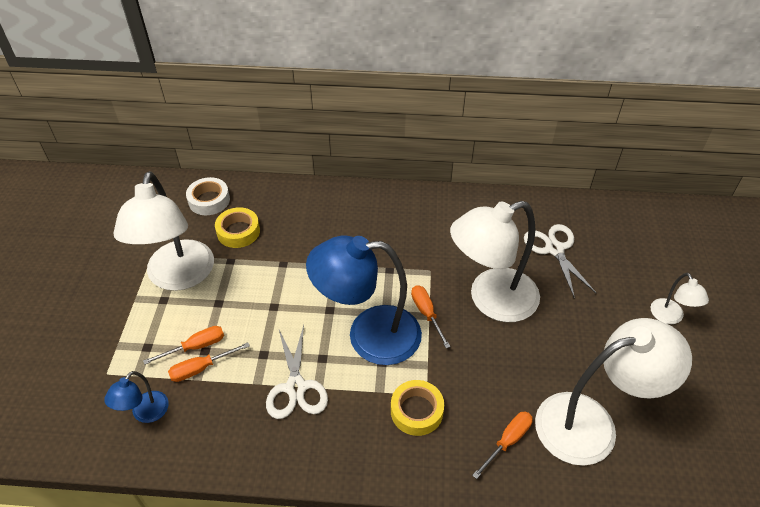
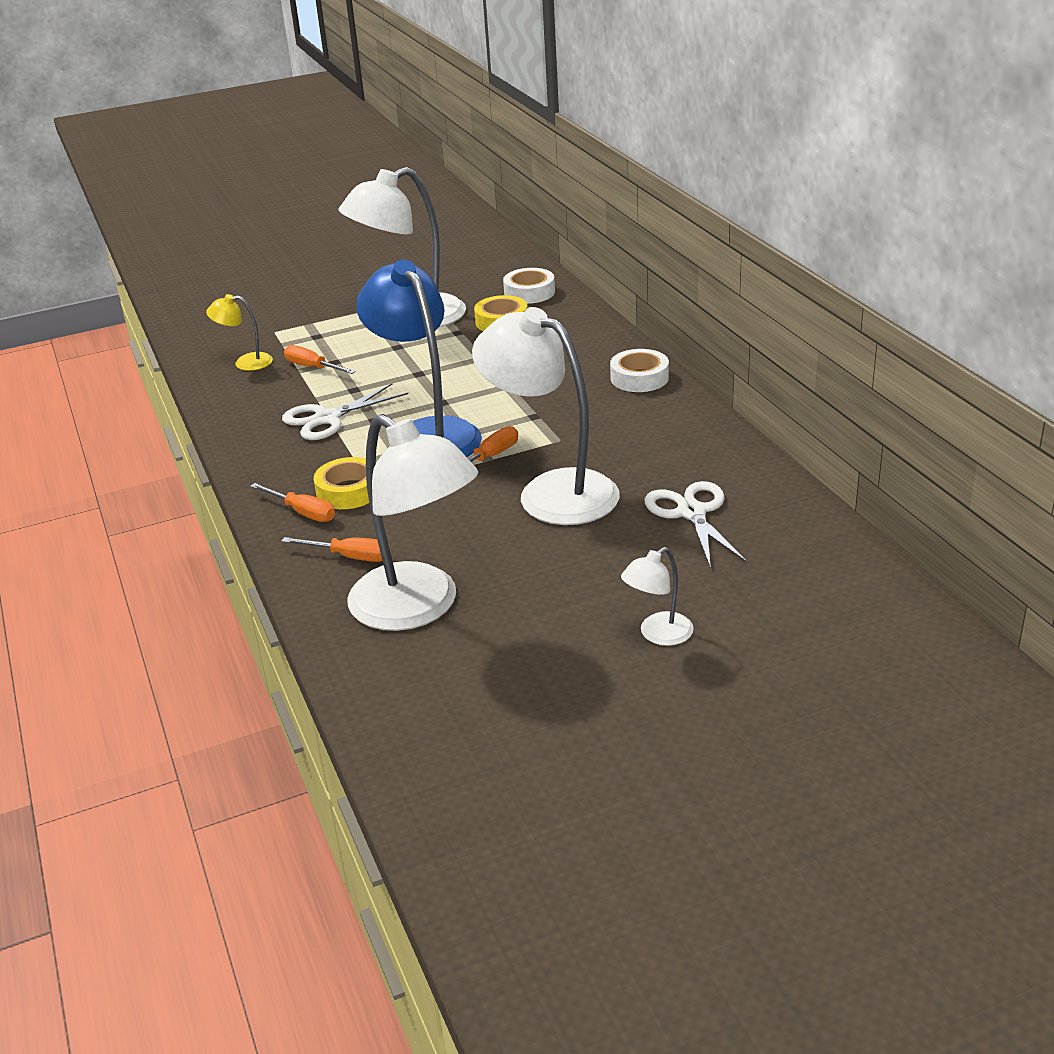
camera: 65 degrees right, 15 degrees down
(145, 413) = (245, 363): blue lamp -> yellow lamp
(195, 347) = (335, 356): orange screwdriver -> orange screwdriver (303, 512)
(382, 202) = (639, 378): none -> white tape
(554, 249) = (692, 513): white scissors -> white scissors turned 60 degrees counterclockwise

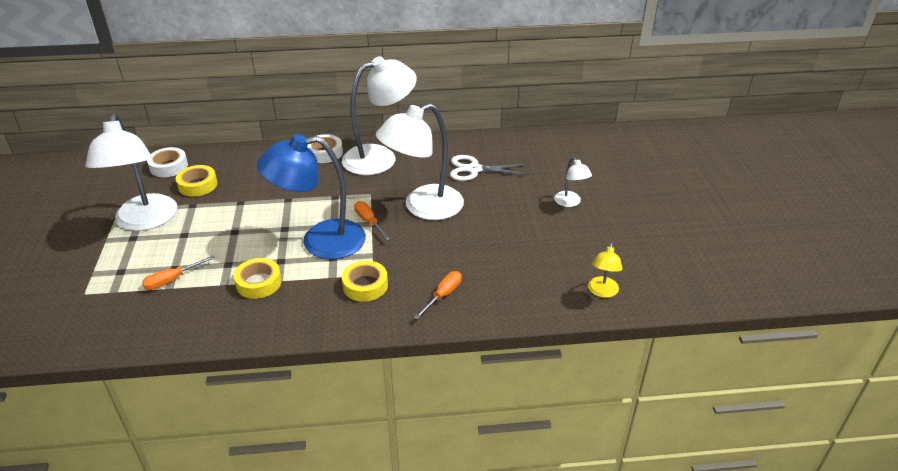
camera: 75 degrees left, 5 degrees up
(245, 363) = (123, 316): yellow lamp -> yellow lamp (602, 292)
(303, 512) = (377, 310): orange screwdriver -> none
(327, 418) = (259, 283): white scissors -> yellow tape
(418, 608) = (510, 276): white lamp -> white lamp (380, 157)

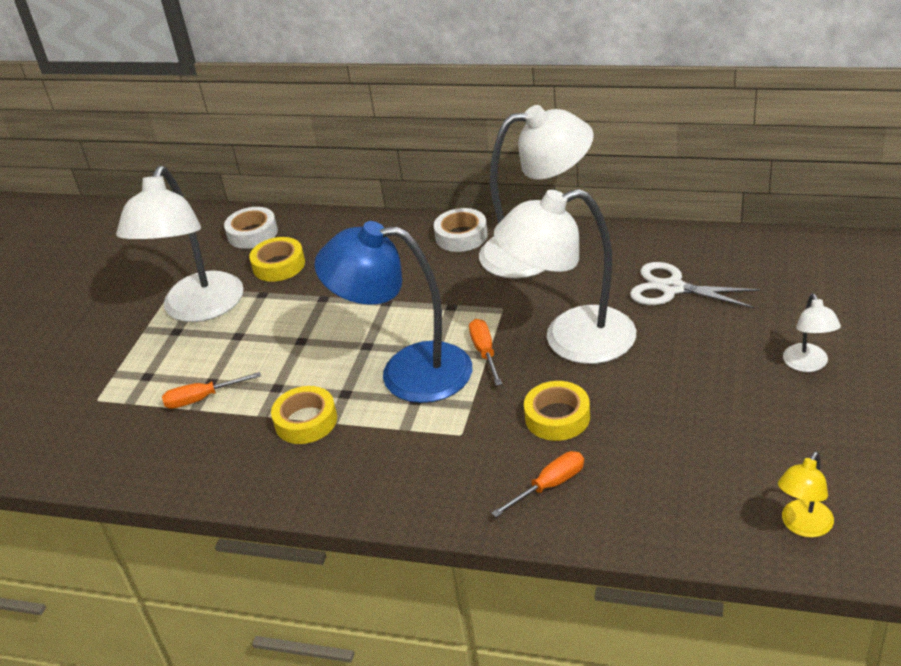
camera: 25 degrees right, 0 degrees up
(365, 285) = (444, 450): yellow tape -> yellow tape (557, 417)

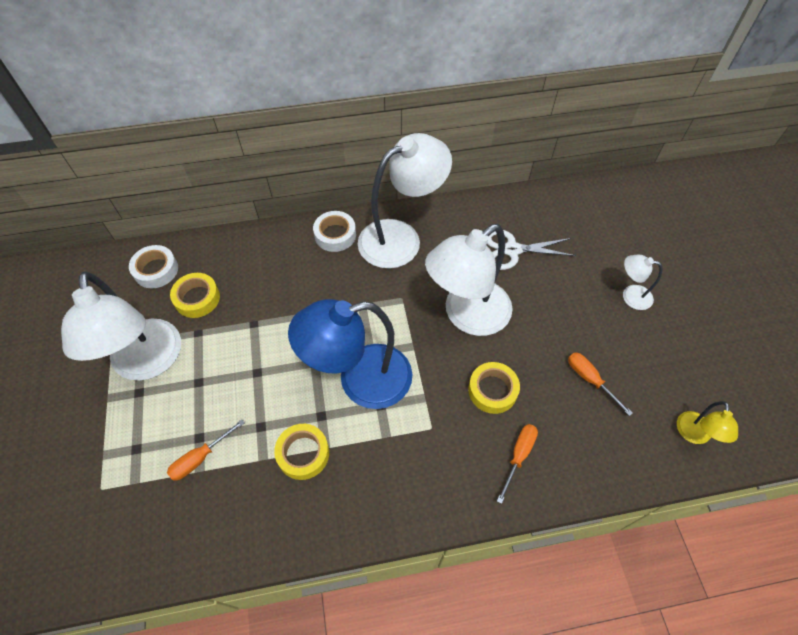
camera: 30 degrees left, 20 degrees up
(485, 352) = (410, 344): orange screwdriver -> orange screwdriver (590, 380)
(808, 364) = (630, 295): white lamp -> white lamp turned 135 degrees clockwise

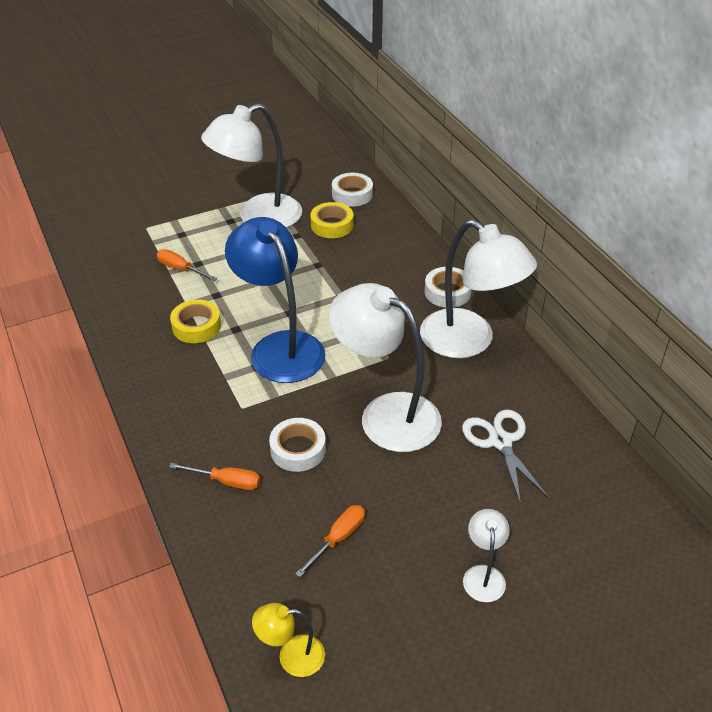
camera: 75 degrees right, 15 degrees down
(492, 390) = (298, 449): yellow tape -> white tape

